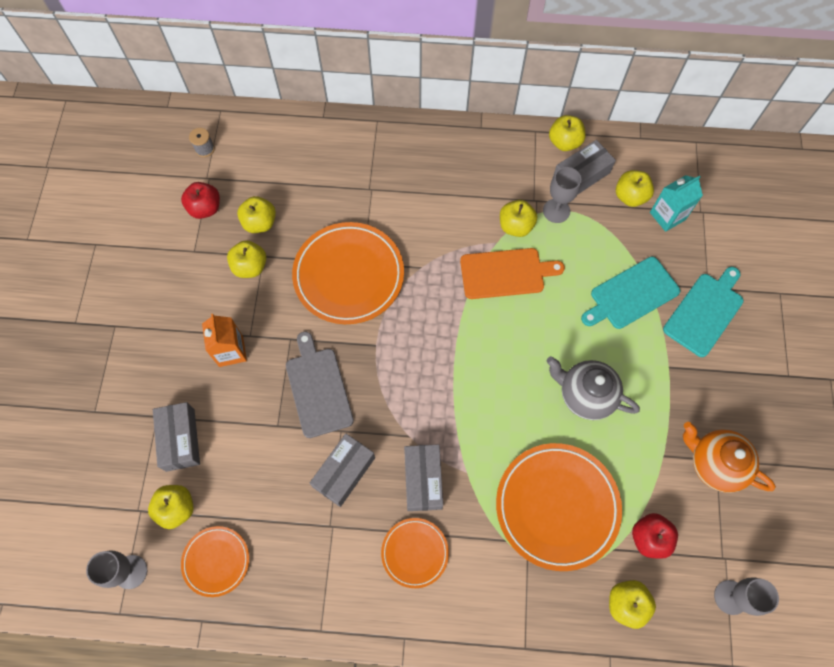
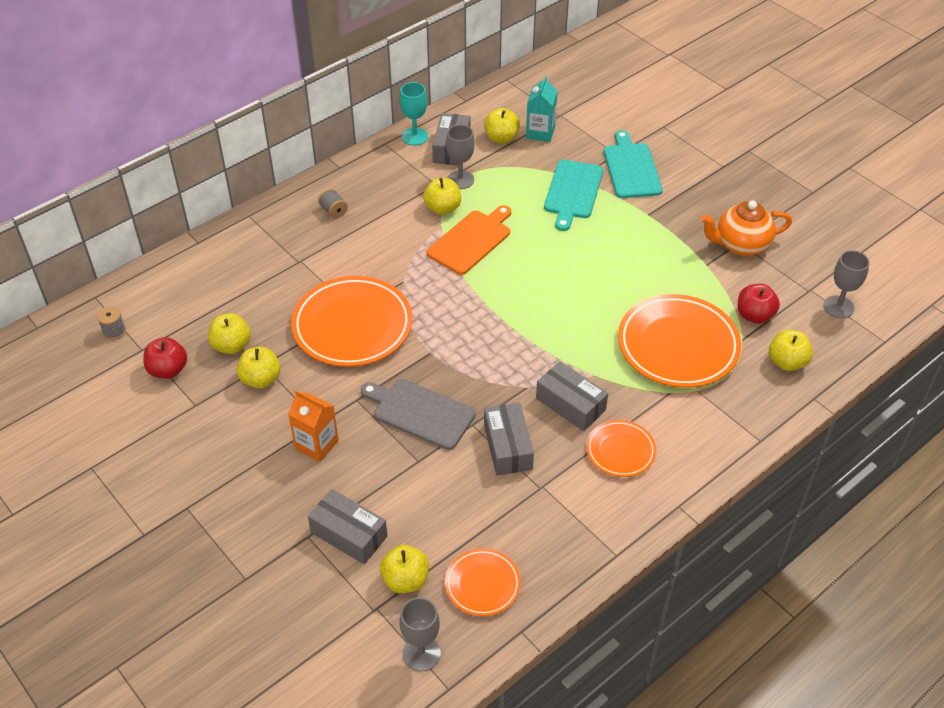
camera: 45 degrees left, 20 degrees down
(436, 164) = (333, 211): none -> grey spool
(564, 142) = (415, 137): yellow apple -> turquoise goblet
(585, 395) = (615, 269): grey teapot -> none

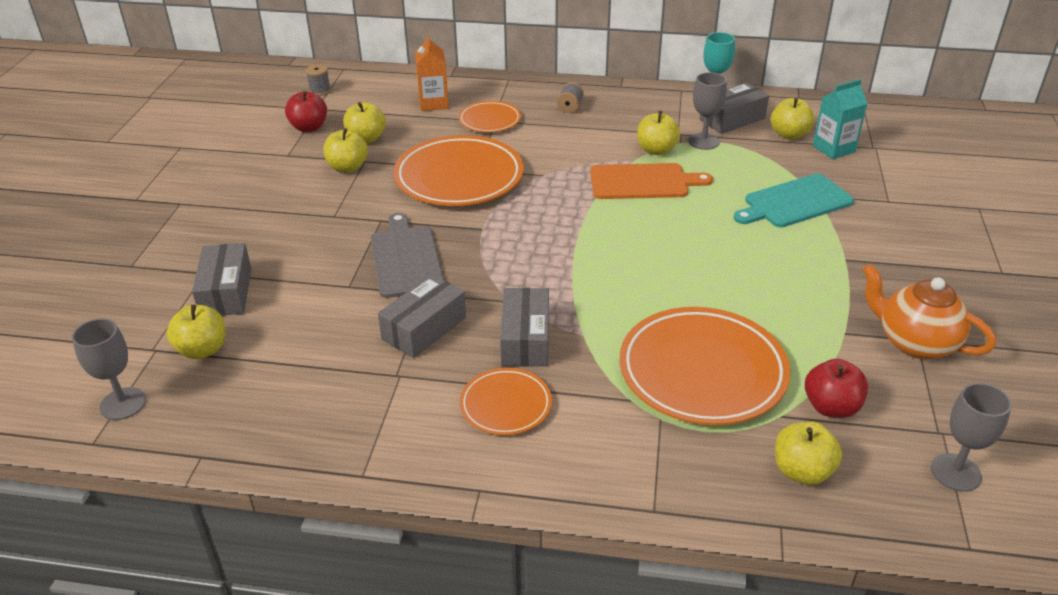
camera: 50 degrees right, 10 degrees down
(316, 444) = (308, 226): orange carton -> orange carton (433, 103)
(482, 584) = (238, 400): orange plate -> orange plate (490, 120)
(631, 168) = (887, 218): turquoise cutting board -> none

